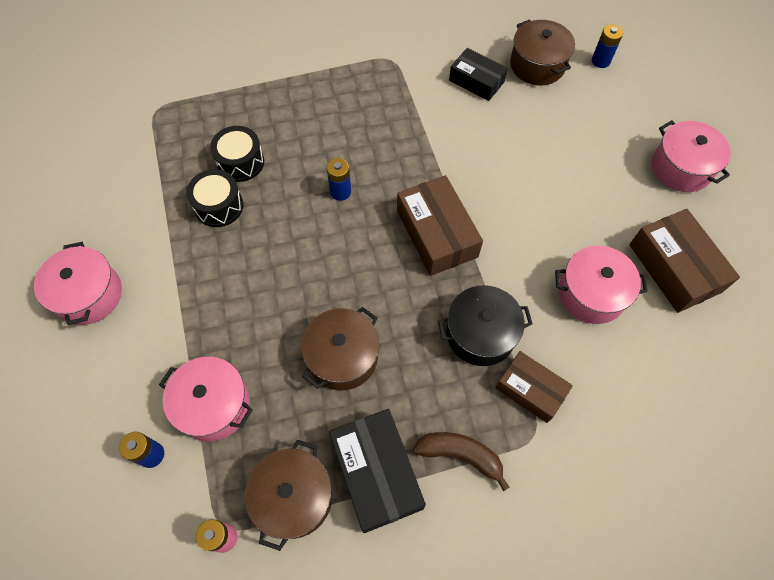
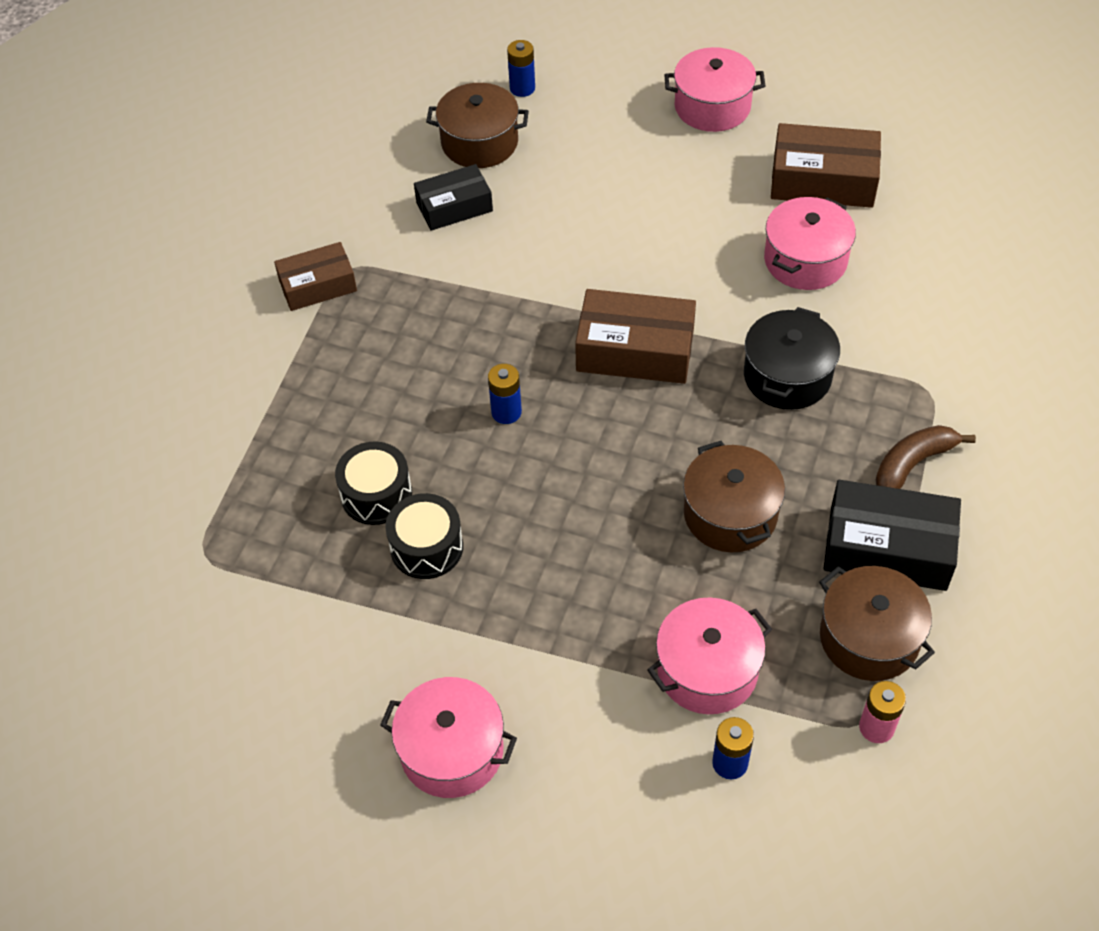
camera: 55 degrees left, 10 degrees down
(530, 390) = (878, 368): brown box -> brown box (318, 285)

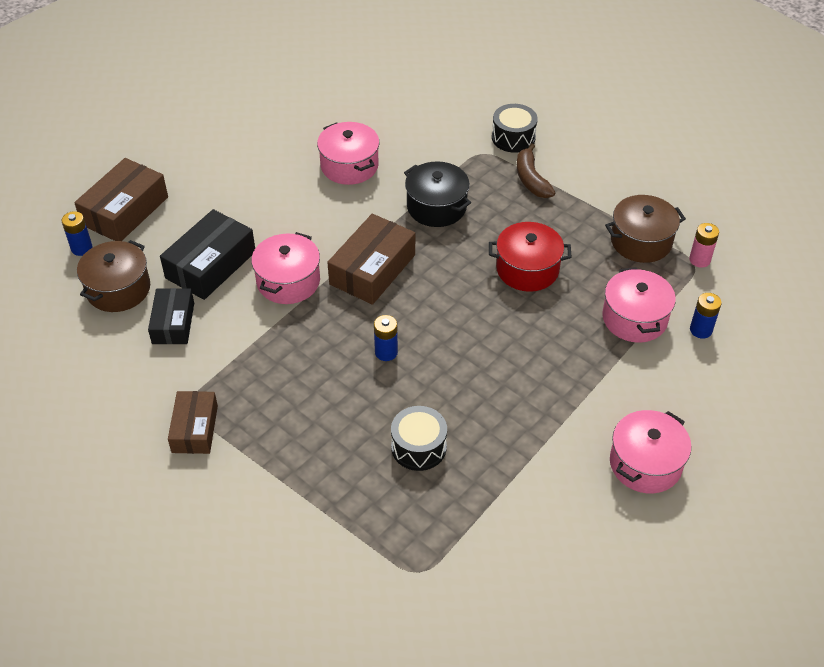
camera: 70 degrees left, 5 degrees down
(426, 547) = (479, 431): black drum -> black drum (513, 138)
(712, 107) = (183, 159): pink pot -> pink pot (288, 281)
(730, 514) = (527, 269): brown pot -> red pot
(823, 180) = (288, 134): brown box -> brown box (125, 211)
(887, 548) = (584, 211): black box -> black box (210, 265)

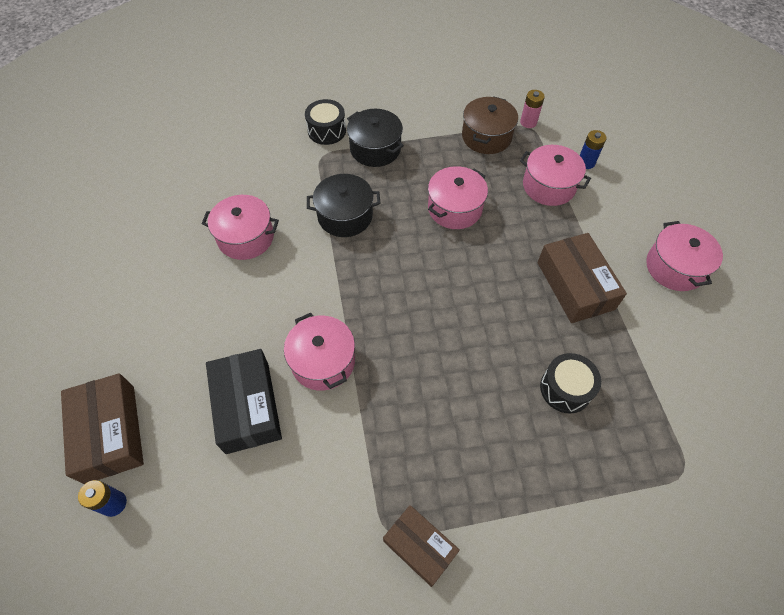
camera: 50 degrees left, 10 degrees up
(118, 289) = (198, 504): brown pot -> none
(173, 323) = (284, 483): black box -> none
(372, 269) = (366, 297): brown box -> brown box (575, 285)
(386, 352) = (456, 346): blue battery -> none
(527, 269) = (455, 208): red pot -> pink pot
(531, 179) = (375, 149): brown banana -> black pot

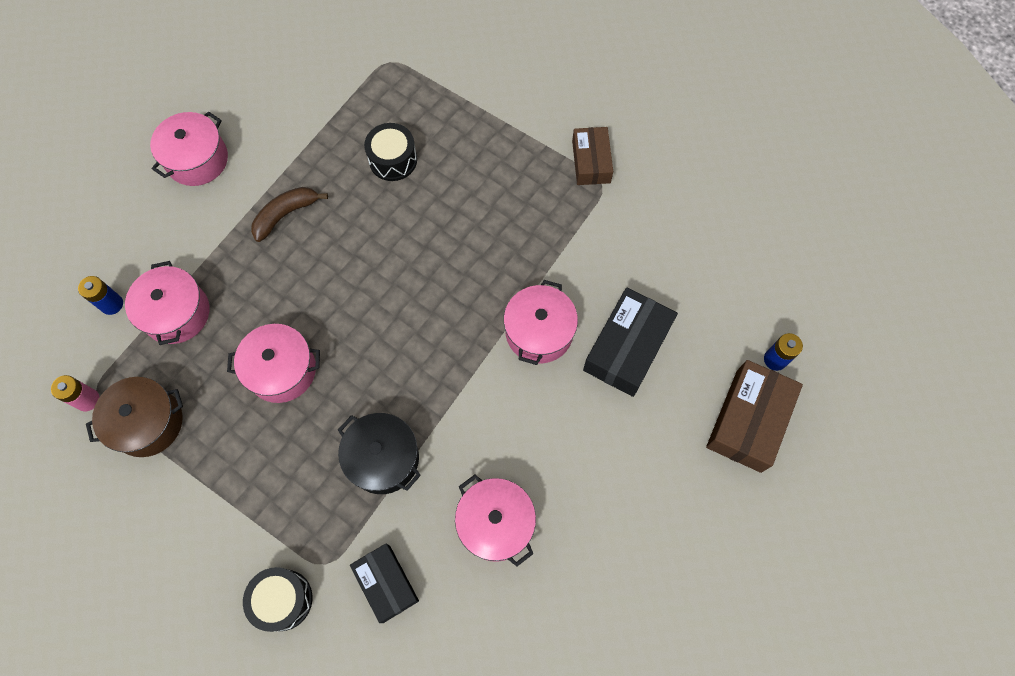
camera: 135 degrees left, 10 degrees up
(281, 171) = (386, 583): none -> black box
(375, 149) = (265, 518): black pot -> none
(575, 285) = (286, 215): brown box -> brown banana

